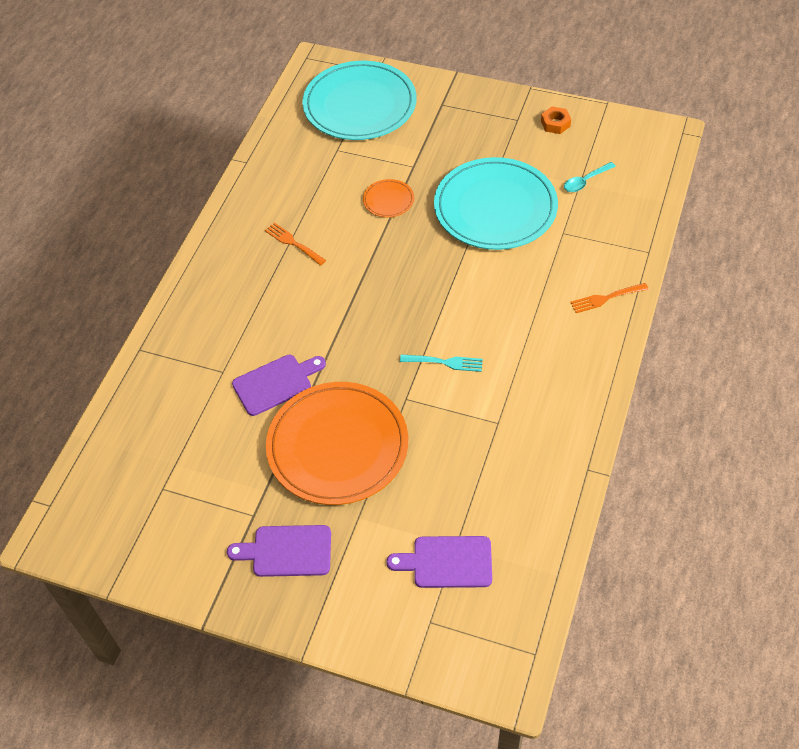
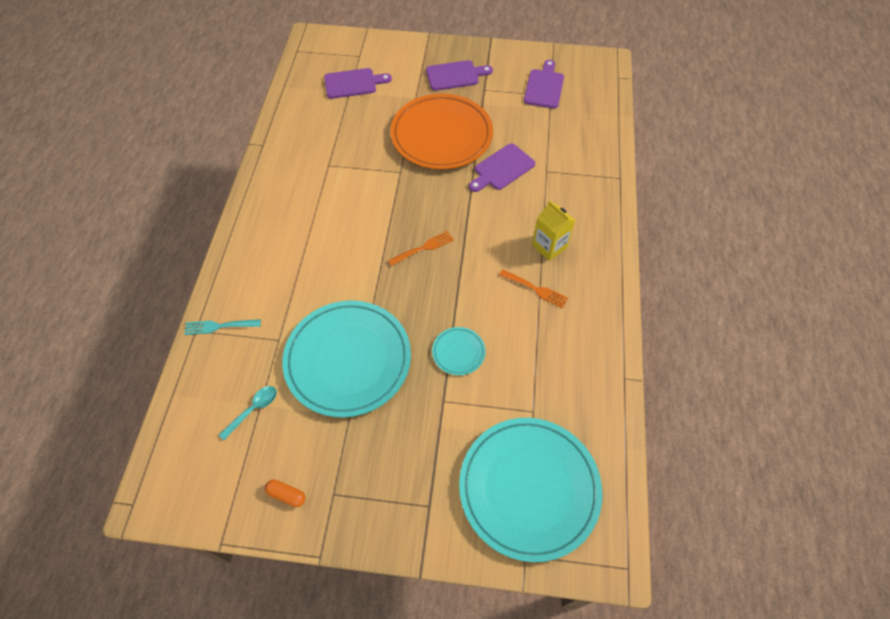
camera: 165 degrees right, 5 degrees up
(164, 505) = (544, 87): none -> purple cutting board
(260, 282) = (549, 246): none -> yellow carton
(388, 200) = (458, 352): orange plate -> turquoise plate
(445, 362) = (374, 202): turquoise fork -> turquoise fork (219, 326)
(555, 123) = (286, 495): orange nut -> orange capsule
(606, 298) = (240, 276): orange fork -> orange fork (423, 248)

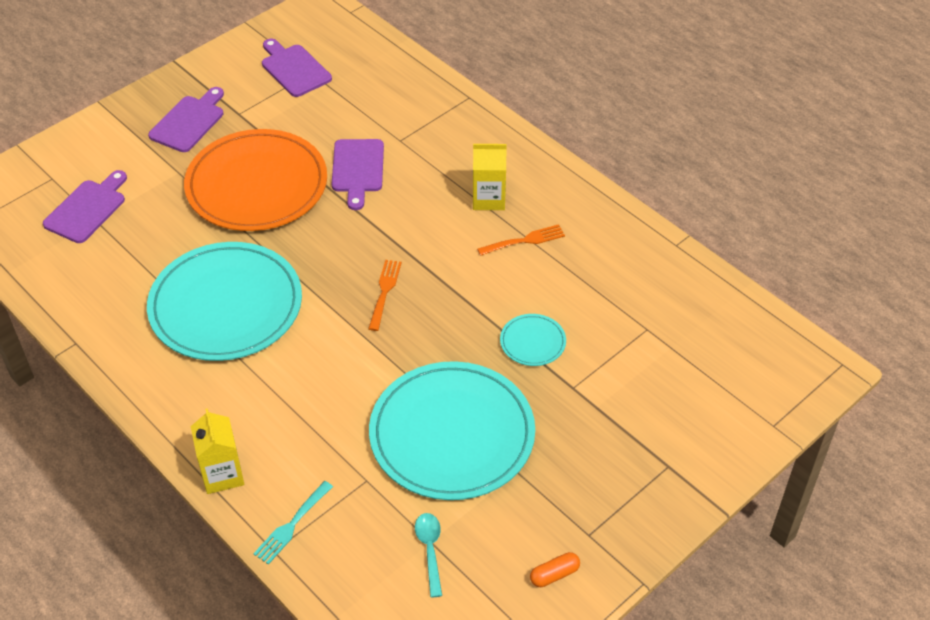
camera: 50 degrees left, 10 degrees down
(228, 269) = (222, 474): none -> yellow carton
(529, 488) = (716, 381): turquoise plate -> turquoise plate (226, 306)

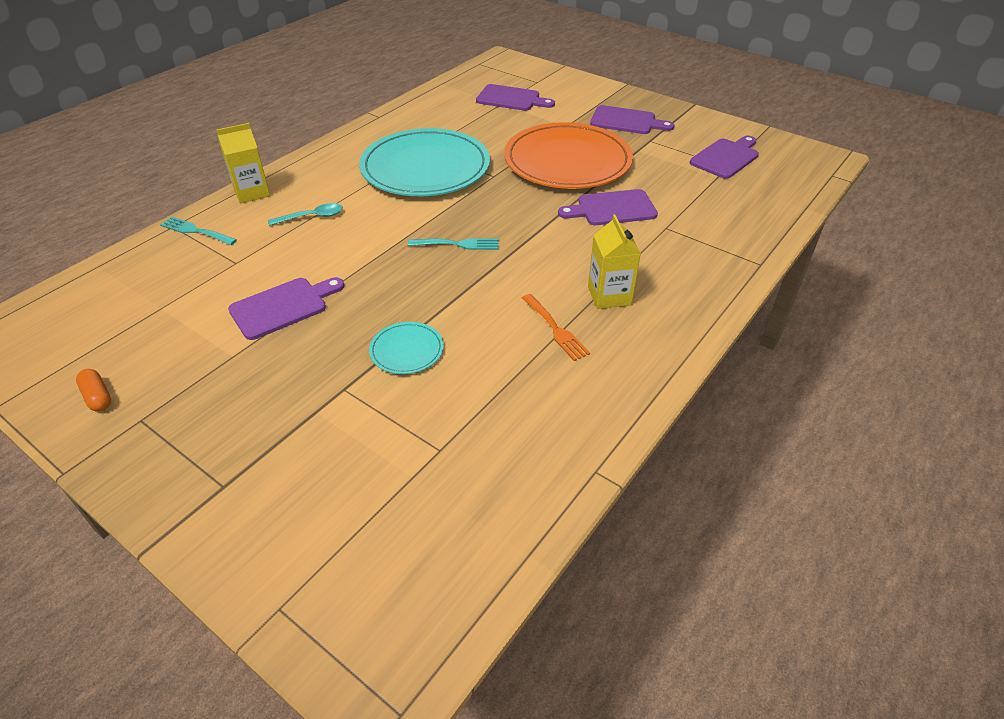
camera: 80 degrees right, 5 degrees down
(384, 292) = (458, 244): orange fork -> turquoise fork
(430, 550) = (150, 309): turquoise spoon -> turquoise spoon (311, 217)
(452, 434) = (283, 307): turquoise plate -> purple cutting board

